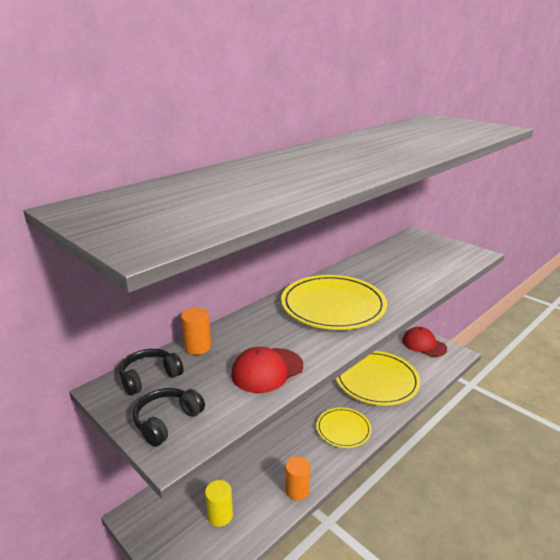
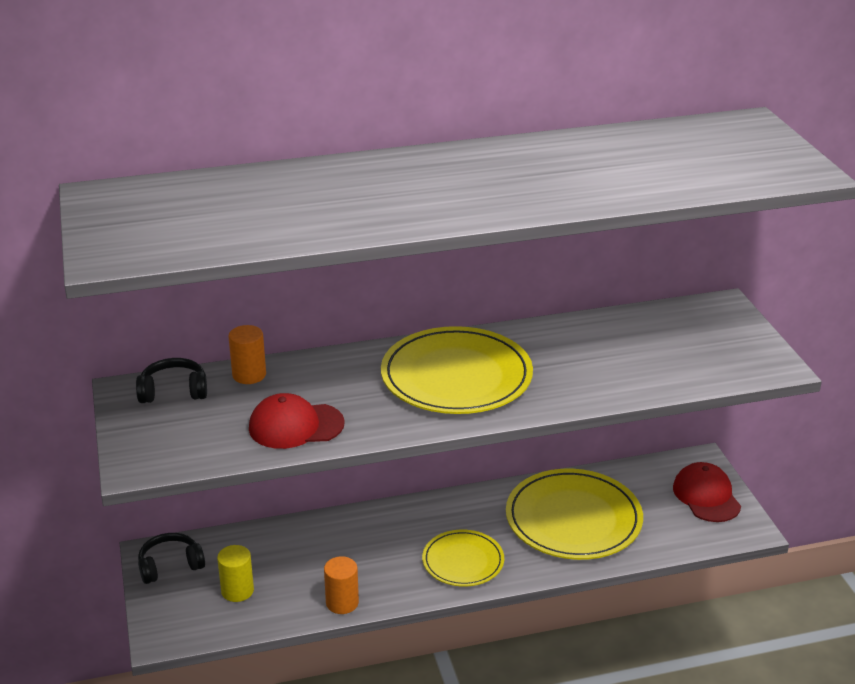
camera: 30 degrees right, 5 degrees up
(167, 421) = (153, 440): black headphones -> black headphones (170, 565)

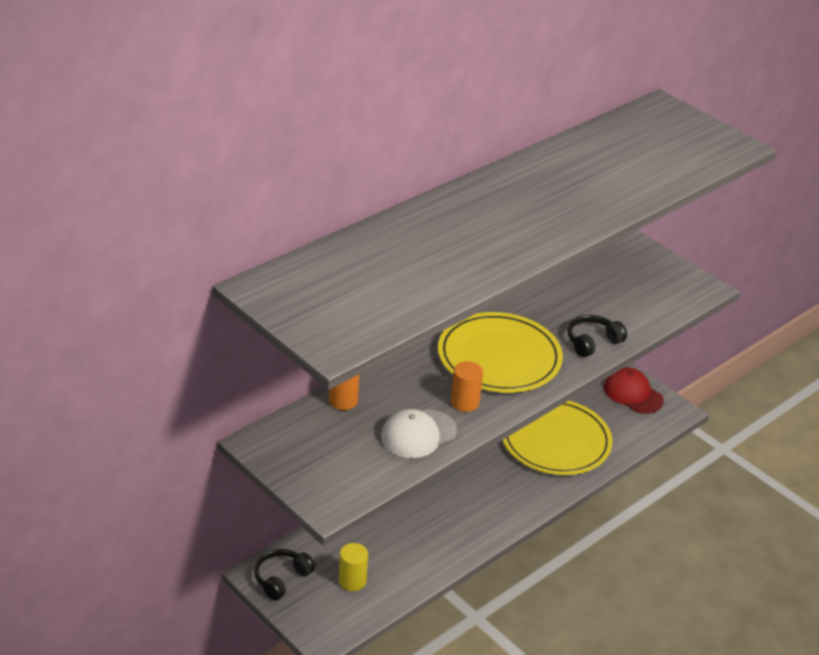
camera: 30 degrees left, 5 degrees up
(173, 391) = (296, 432): black headphones -> black headphones (592, 342)
(296, 426) = (418, 434): red cap -> white cap
(342, 603) = (439, 563): orange cylinder -> orange cylinder (465, 402)
(463, 561) = (502, 500): yellow plate -> none

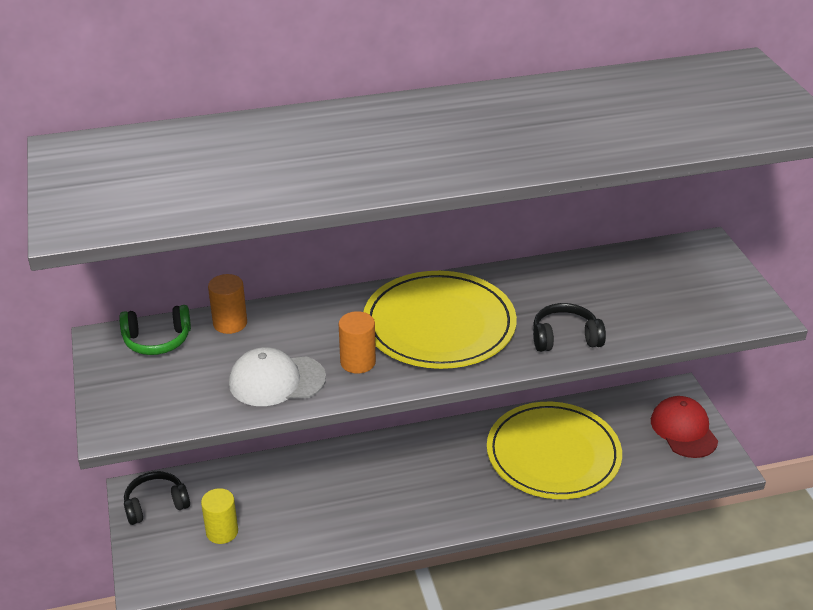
camera: 30 degrees right, 0 degrees up
(298, 430) = (157, 340): none -> green headphones

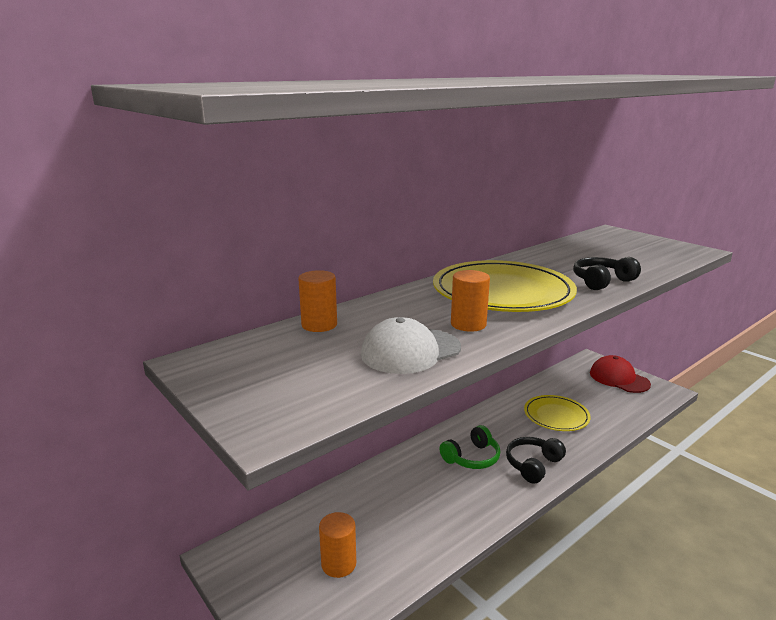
camera: 25 degrees left, 15 degrees down
(156, 504) = (251, 562): black headphones -> black headphones (533, 465)
(157, 340) = (254, 350): green headphones -> green headphones (472, 458)
(222, 532) = (338, 564): yellow cylinder -> orange cylinder
(553, 454) = (556, 416): yellow plate -> yellow plate, size x0.58

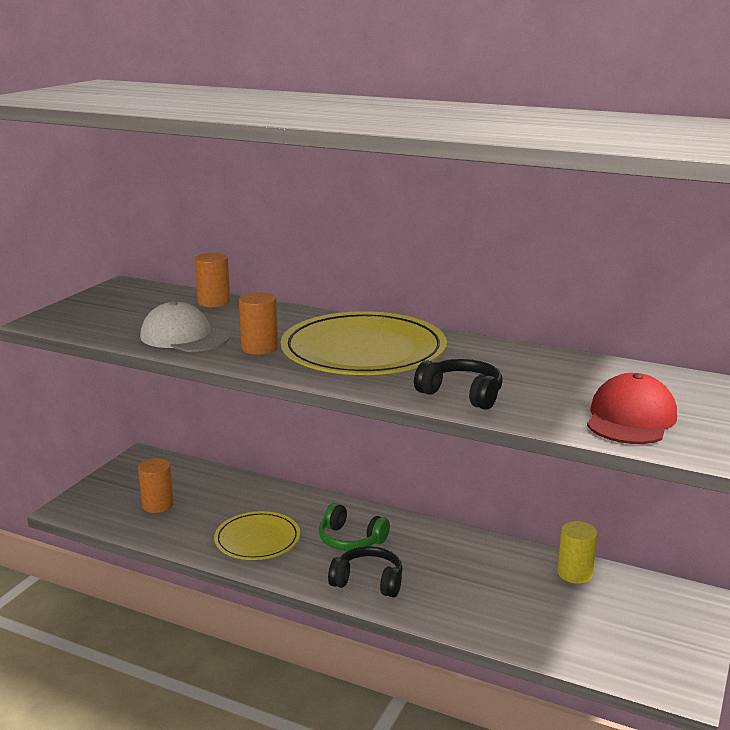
camera: 65 degrees right, 0 degrees up
(552, 385) = (575, 573): none -> yellow cylinder
(556, 416) = (494, 585): yellow plate -> yellow plate (257, 539)
(619, 378) = (667, 633): red cap -> red cap (630, 418)

